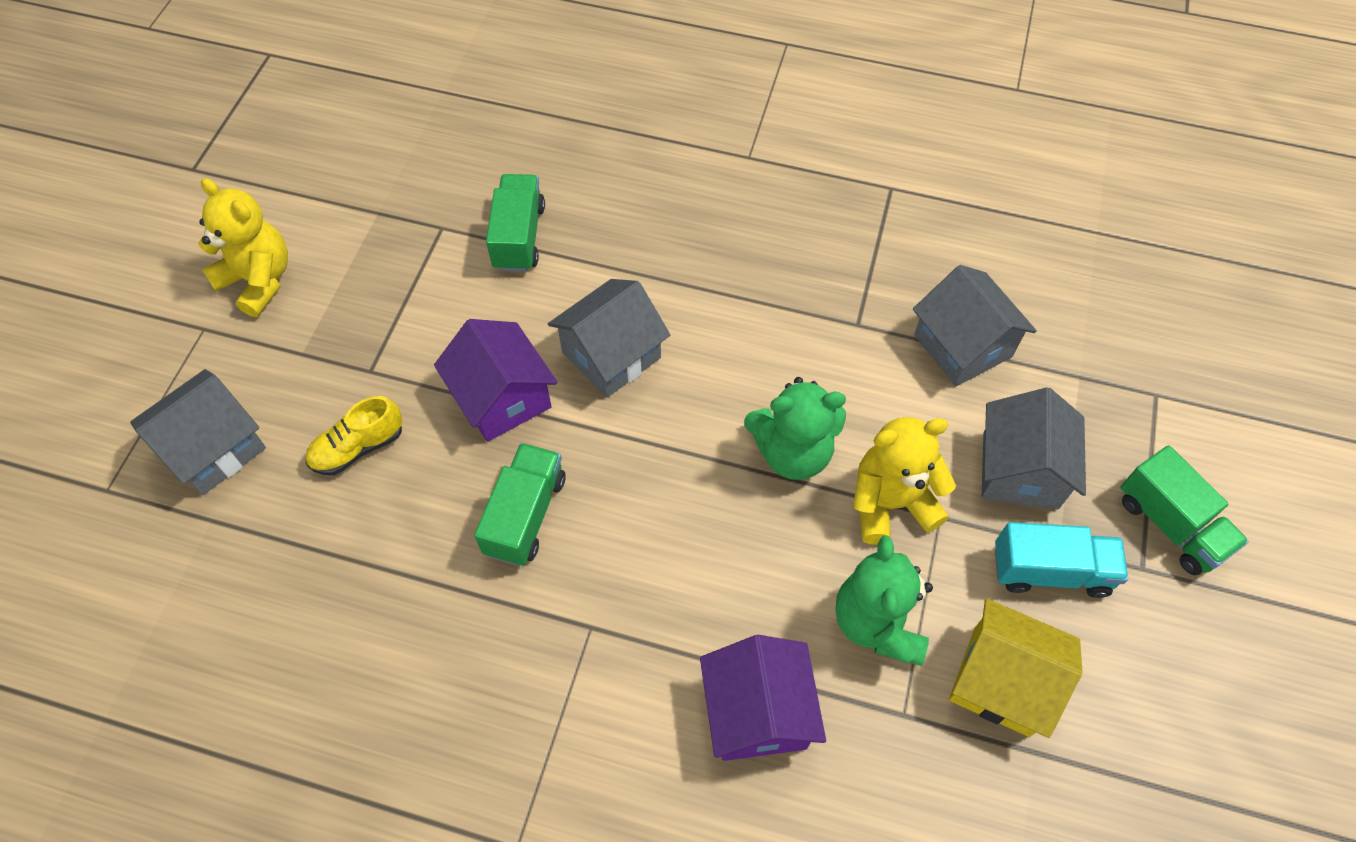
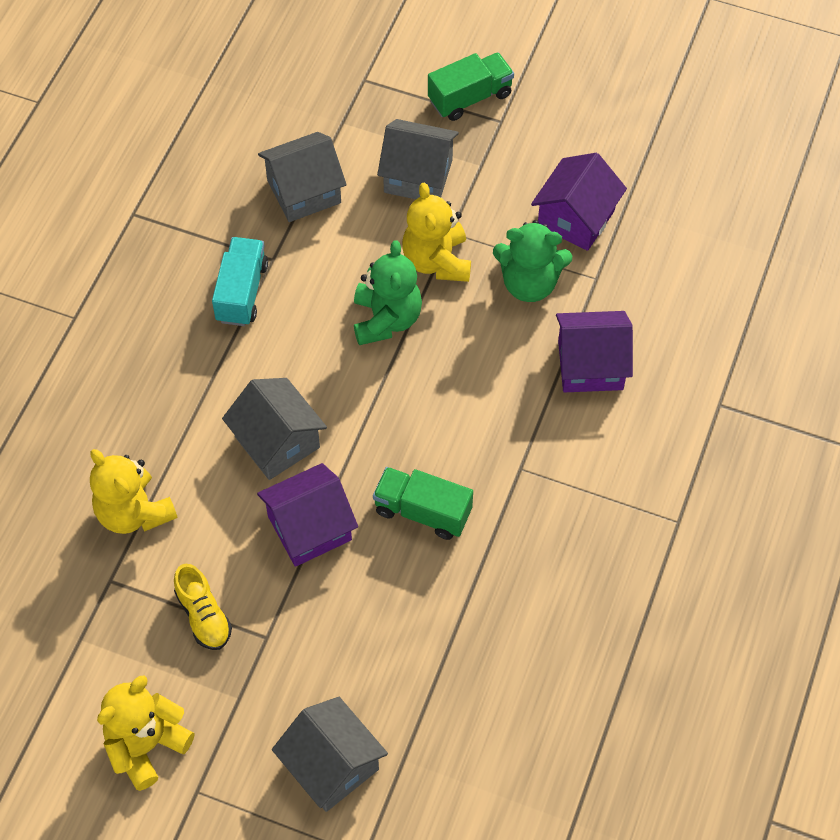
camera: 85 degrees left, 0 degrees up
(358, 447) = (345, 643): yellow shoe -> yellow shoe (203, 616)
(519, 237) = (134, 512): green truck -> yellow teddy bear
(1001, 681) = (576, 218): yellow house -> purple house
(1050, 571) = (499, 174): turquoise truck -> turquoise truck (242, 292)

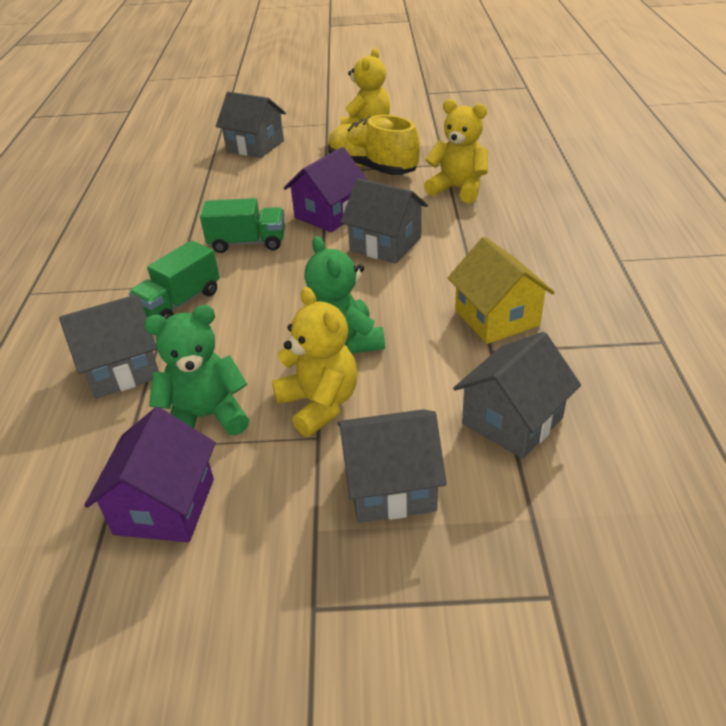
camera: 160 degrees right, 20 degrees down
(203, 616) = (372, 168): yellow shoe -> yellow shoe, size x1.74
(242, 292) = (496, 318): turquoise truck -> yellow house
(470, 98) = (377, 631): green truck -> green truck (180, 302)
(590, 365) = (122, 369): purple house -> grey house

